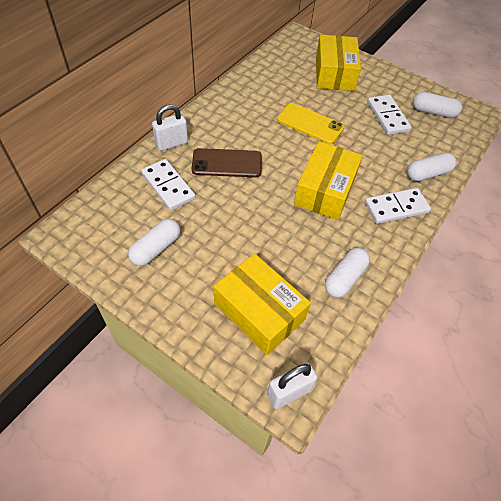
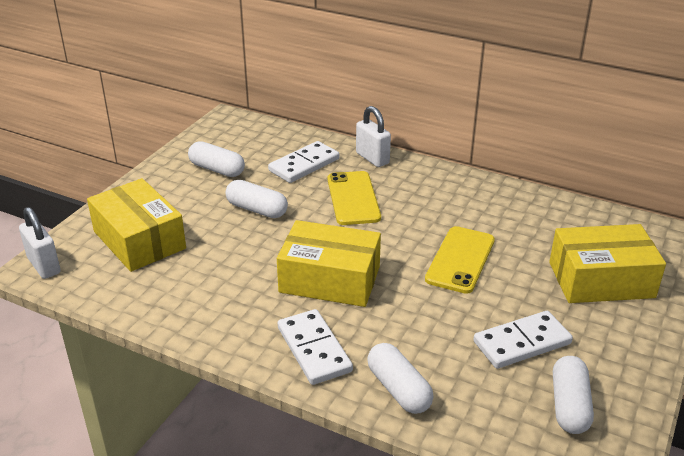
camera: 85 degrees right, 20 degrees down
(227, 163) = (353, 198): brown phone -> yellow phone
(259, 311) = (139, 240): yellow box -> yellow box turned 75 degrees counterclockwise
(345, 278) = (185, 301): white capsule -> white capsule (257, 209)

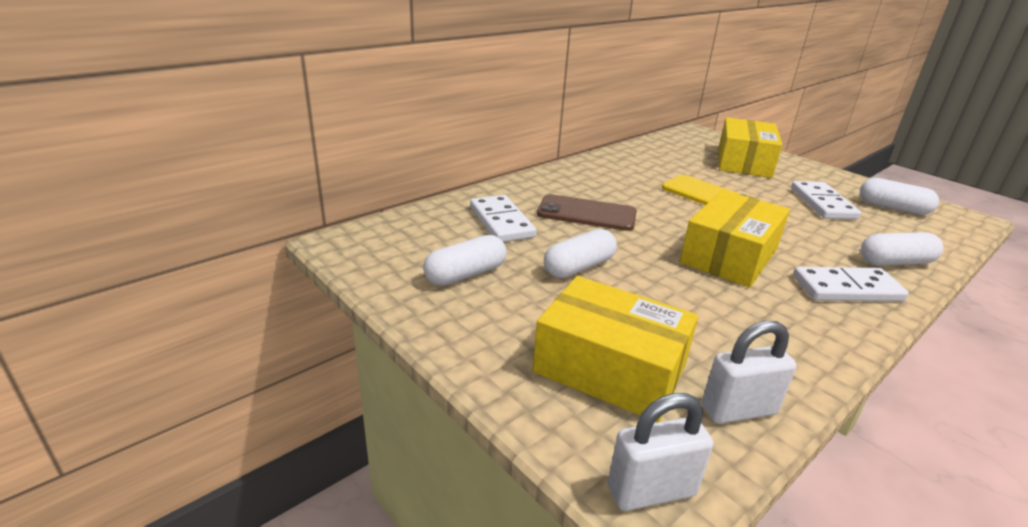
camera: 70 degrees left, 5 degrees down
(139, 240) = (610, 368): yellow box -> yellow box turned 45 degrees clockwise
(353, 198) = (586, 213): yellow phone -> brown phone
(372, 158) = (517, 189): white padlock -> white padlock (738, 410)

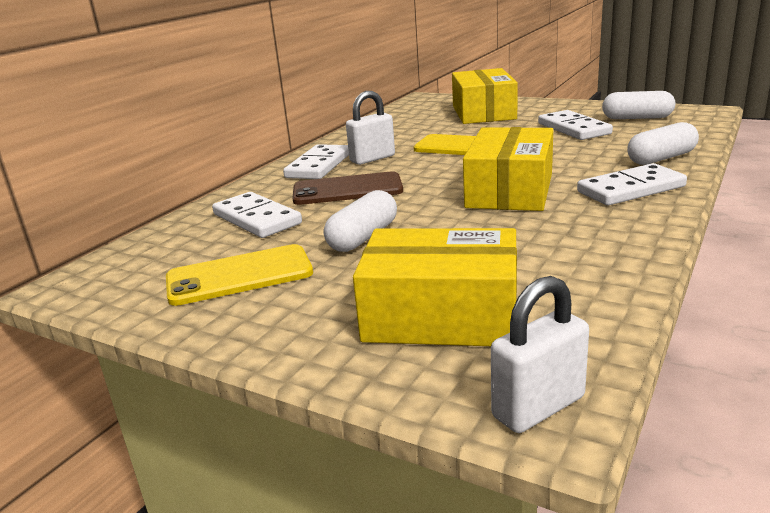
camera: 15 degrees left, 5 degrees down
(465, 274) = (239, 276): white capsule -> yellow phone
(573, 181) = (319, 166): none -> white domino
(738, 410) = (585, 313): white padlock -> white padlock (372, 159)

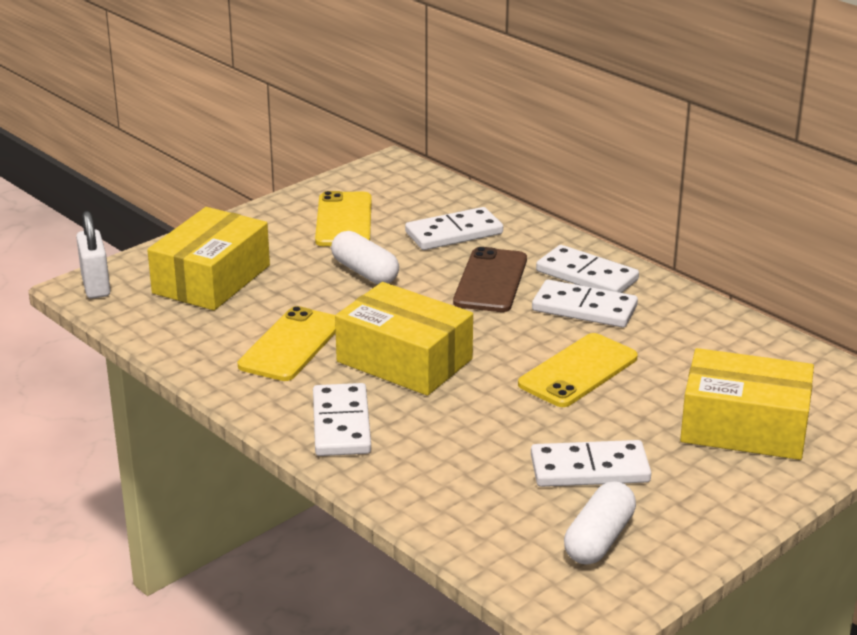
camera: 105 degrees right, 5 degrees up
(372, 159) = (584, 308): white padlock -> white domino
(538, 235) = (291, 345): none -> yellow phone
(661, 158) = (411, 481): white capsule -> none

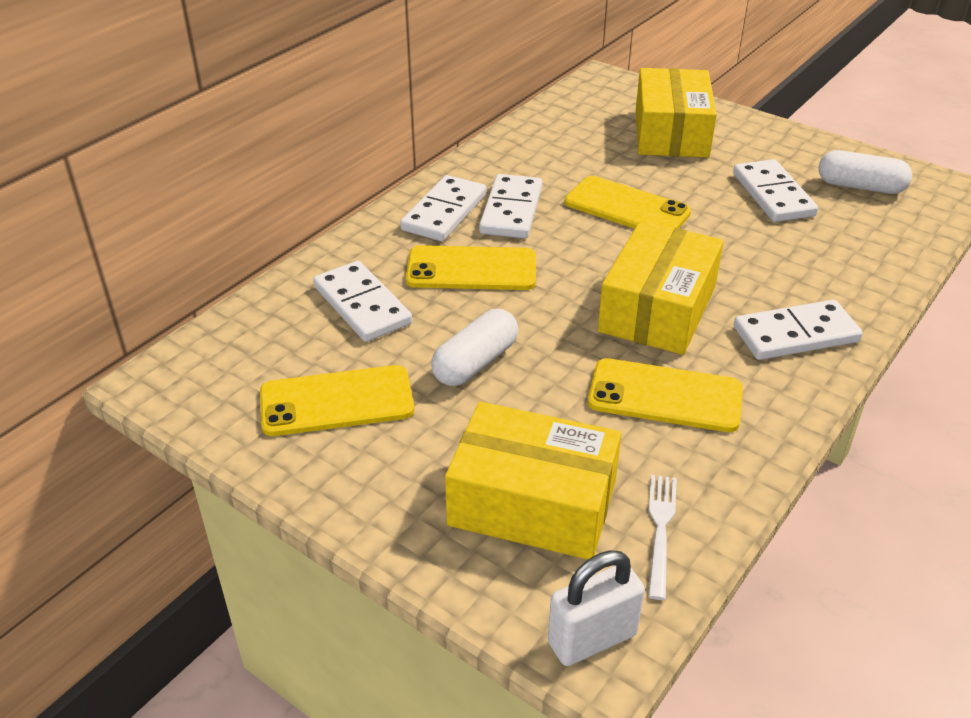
camera: 100 degrees left, 10 degrees up
(161, 321) = (660, 530): none -> white fork
(490, 281) = (471, 269): brown phone -> yellow phone

